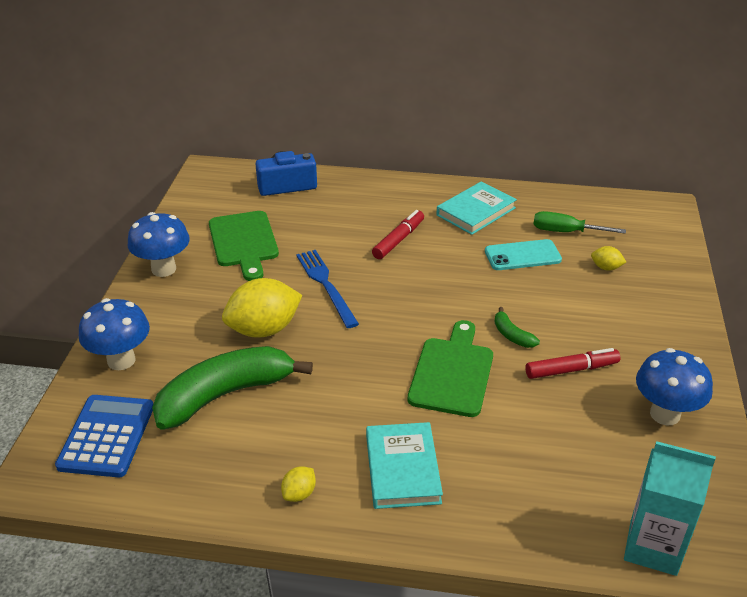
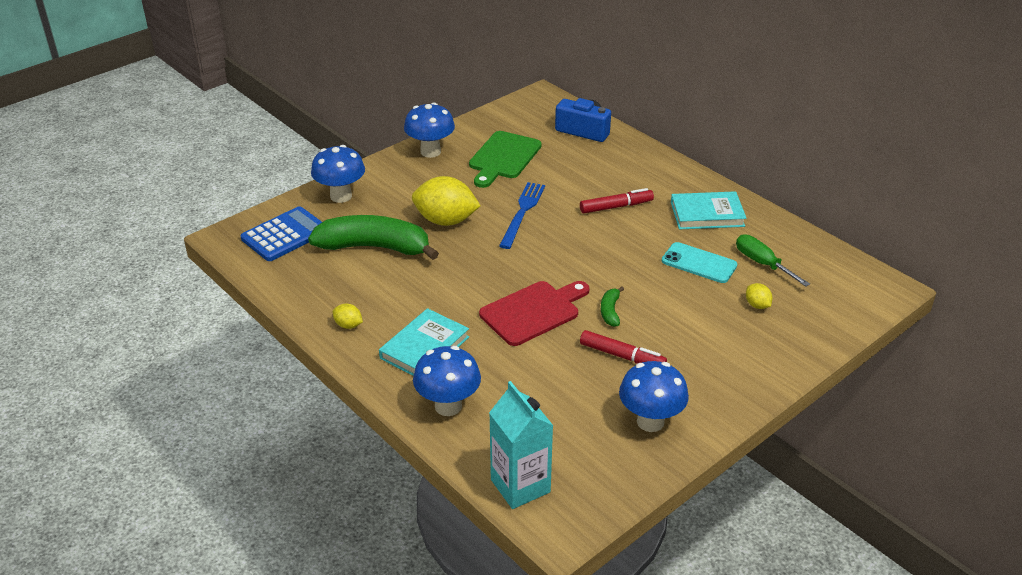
camera: 40 degrees right, 0 degrees up
(299, 494) = (348, 325): yellow lemon -> yellow lemon turned 45 degrees clockwise
(452, 373) = (533, 312): green cutting board -> red cutting board
(497, 514) = (448, 406): none -> blue mushroom

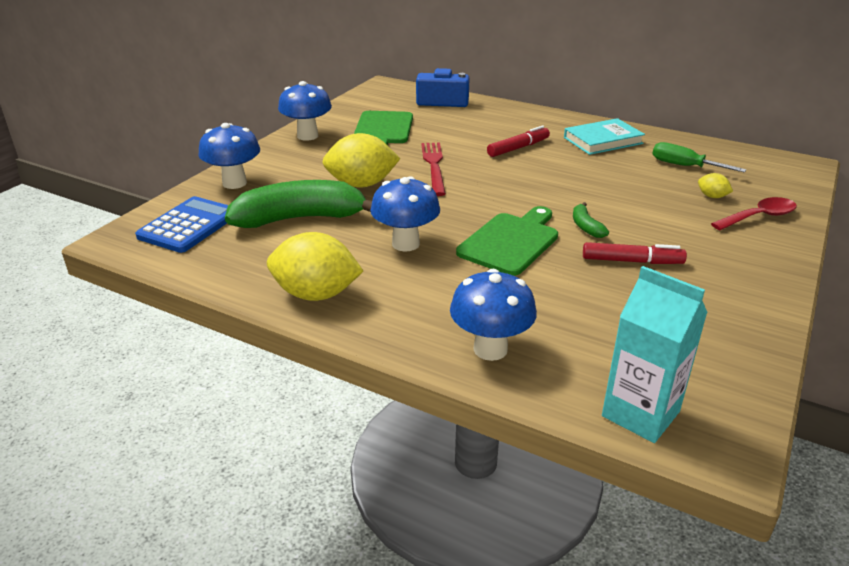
camera: 20 degrees left, 5 degrees down
(348, 325) = (316, 294): yellow lemon -> yellow lemon, size x2.21
(424, 347) = (420, 297): turquoise book -> none
(522, 213) = (434, 166): blue fork -> red fork
(533, 312) = (510, 241): red cutting board -> green cutting board
(650, 421) = (714, 313): blue mushroom -> blue mushroom (405, 244)
(699, 263) = (630, 175): turquoise phone -> none
(781, 338) = (759, 217): none -> red spoon

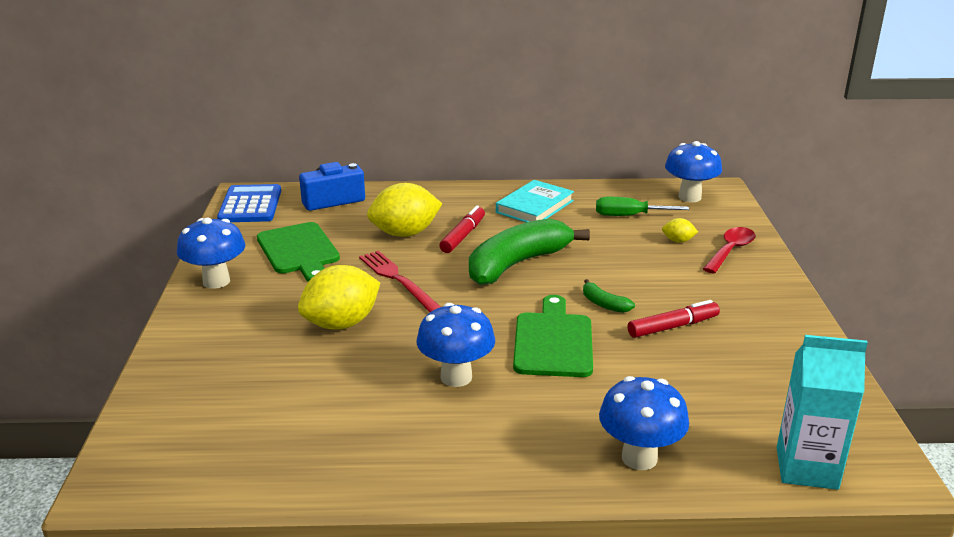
camera: 30 degrees left, 5 degrees down
(189, 225) = (187, 437): blue calculator -> blue calculator (250, 205)
(234, 183) = (187, 366): blue mushroom -> blue mushroom (689, 197)
(300, 218) = (313, 385): green banana -> green banana (517, 264)
(316, 294) = (421, 465): yellow lemon -> yellow lemon (405, 233)

